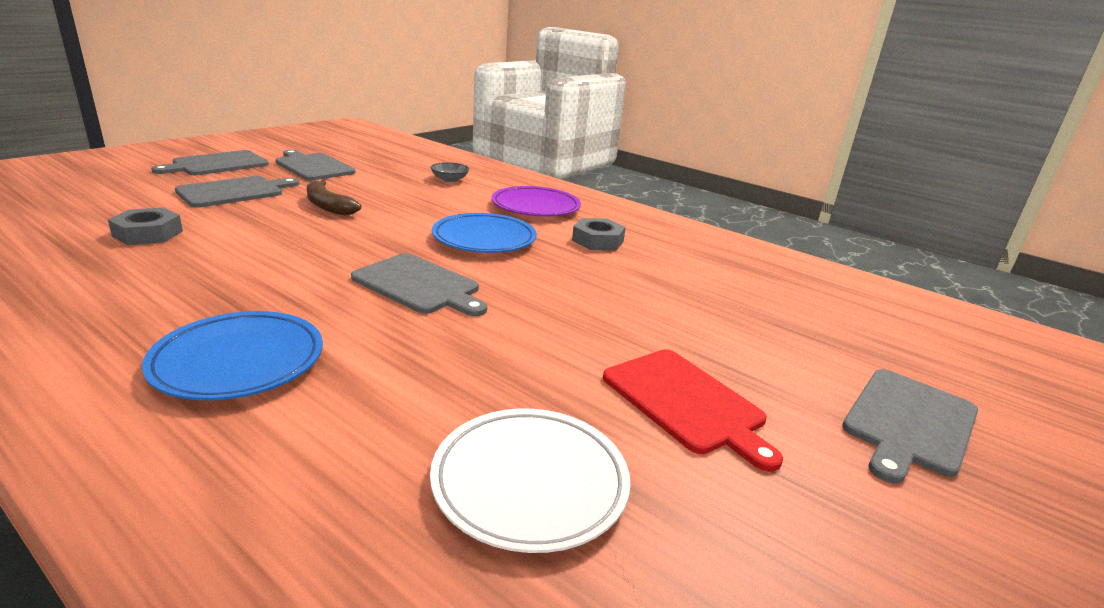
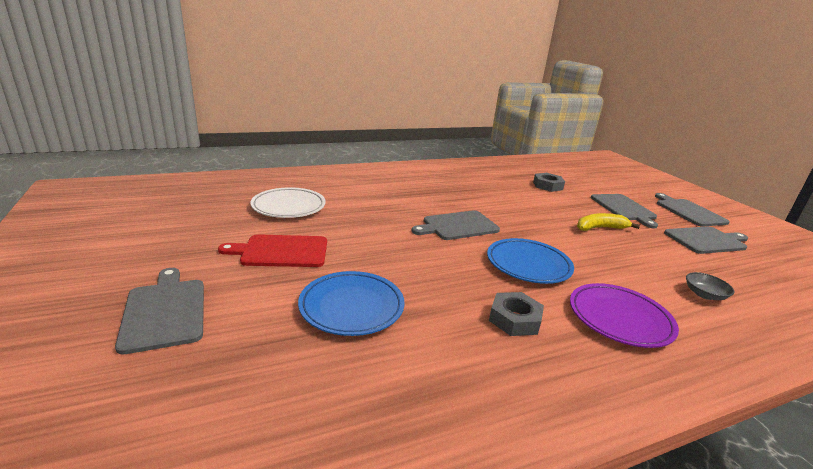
camera: 120 degrees right, 0 degrees up
(239, 361) = (410, 185): blue plate -> blue plate (351, 307)
(327, 206) = (600, 228): brown banana -> yellow banana

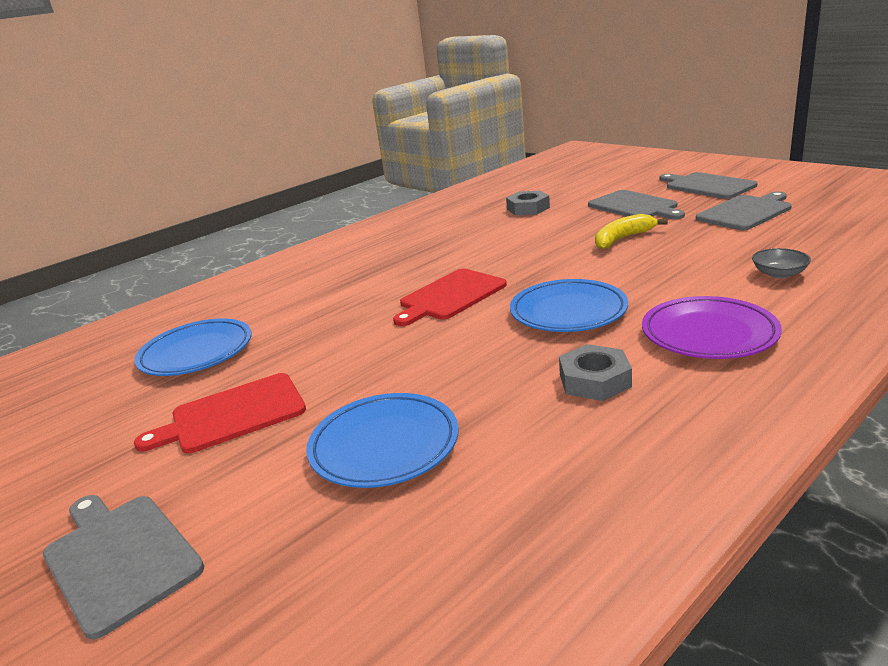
camera: 15 degrees left, 0 degrees up
(288, 206) = (196, 353): white plate -> blue plate
(458, 226) = (450, 296): grey cutting board -> red cutting board

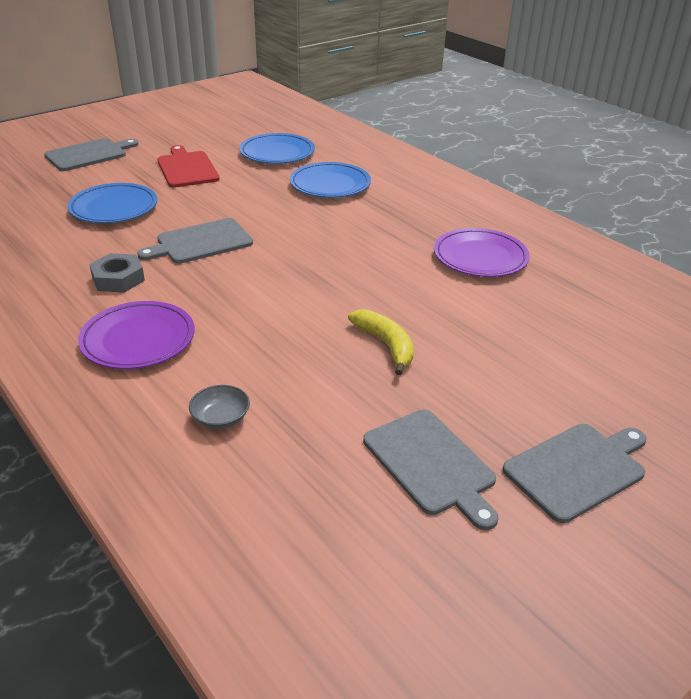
camera: 90 degrees right, 10 degrees up
(450, 296) = (302, 238): red cutting board -> none
(466, 227) = (480, 258): none -> purple plate
(528, 208) = (531, 301): grey nut -> none
(568, 312) = (230, 285): blue plate -> blue plate (330, 185)
(635, 206) = (503, 379): grey cutting board -> grey cutting board (200, 242)

